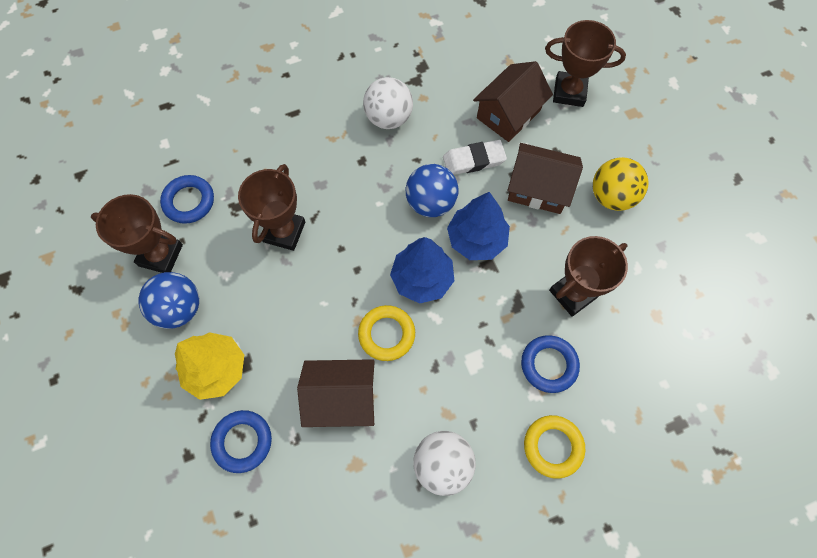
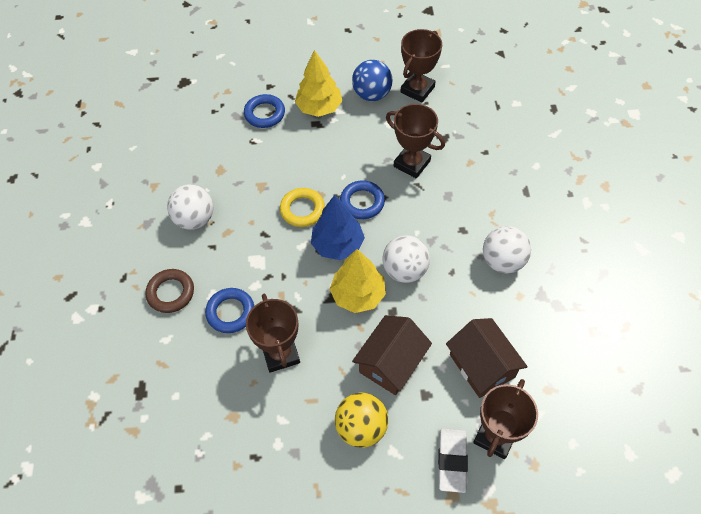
camera: 110 degrees right, 10 degrees down
(189, 201) = (458, 111): blue ring -> blue ring (362, 202)
(342, 398) = (268, 172): brown house -> none
(431, 203) = (405, 270): blue ball -> white ball
(473, 160) = (438, 318): white eraser -> white eraser (452, 461)
(476, 239) = (358, 295): blue tree -> yellow tree
(553, 446) = (171, 293): yellow ring -> brown ring

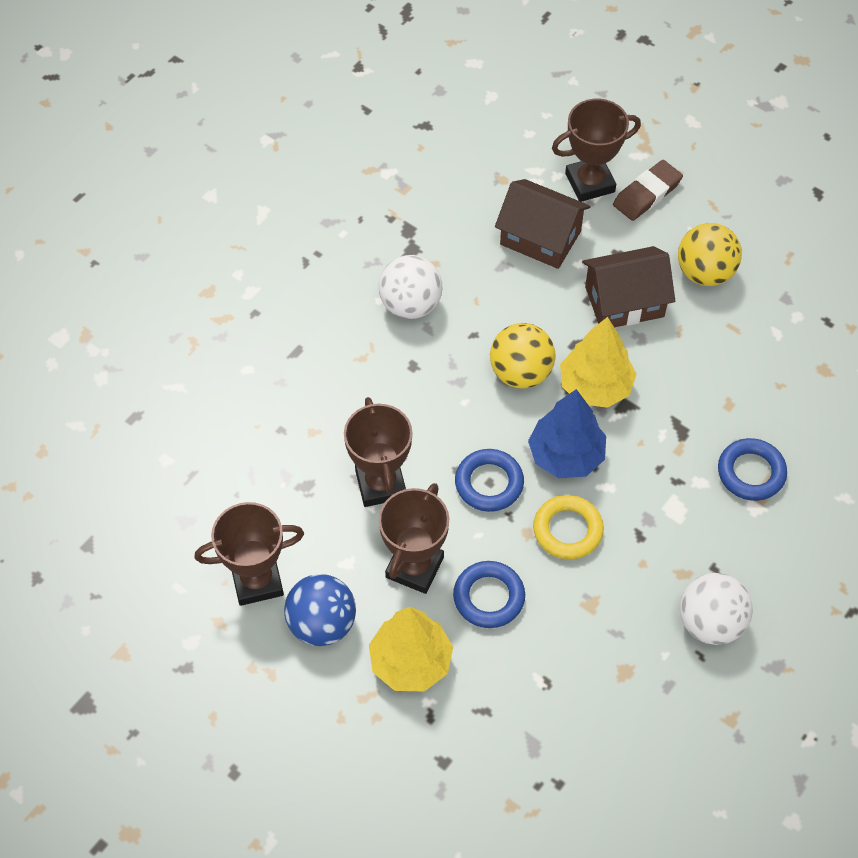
camera: 140 degrees left, 0 degrees up
(171, 293) = (805, 547): brown ring -> none
(264, 114) = (492, 715): blue ring -> blue ring (489, 597)
(280, 354) = (729, 390): brown trophy -> brown trophy (414, 567)
(405, 270) = (521, 373): white ball -> yellow ball
(452, 461) = (647, 194): white eraser -> brown eraser
(481, 366) = (540, 238): brown house -> brown house turned 75 degrees counterclockwise

